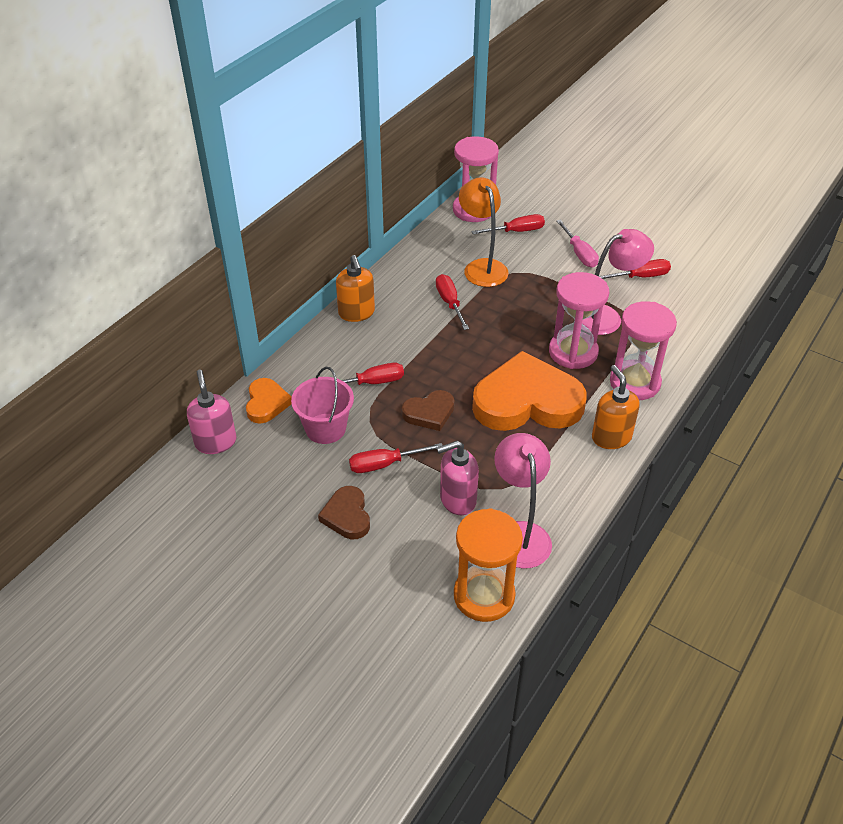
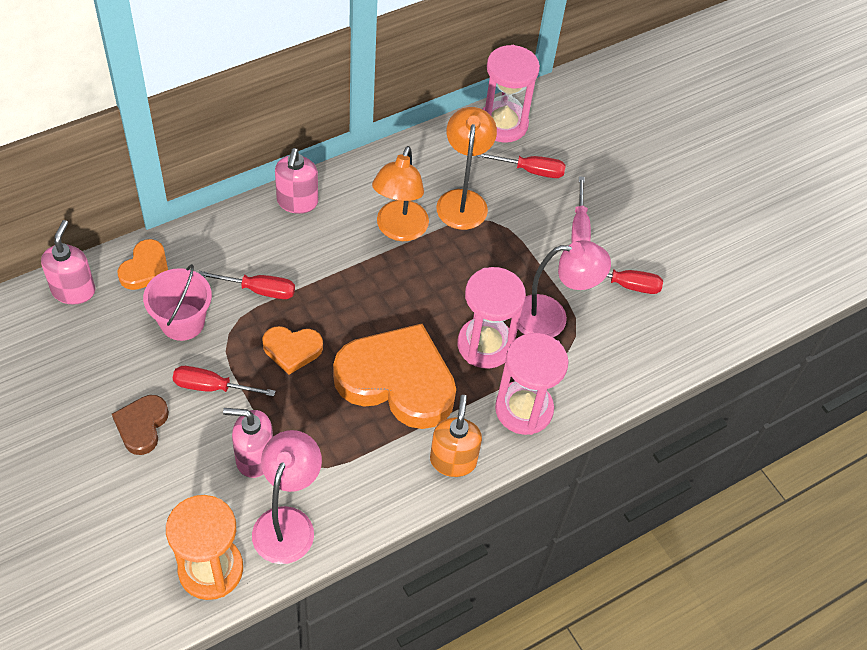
camera: 20 degrees right, 10 degrees up
(356, 313) = (297, 202): orange soap dispenser -> pink soap dispenser
(429, 413) = (292, 350): brown heart -> orange heart
(450, 303) = (399, 230): red screwdriver -> orange lamp

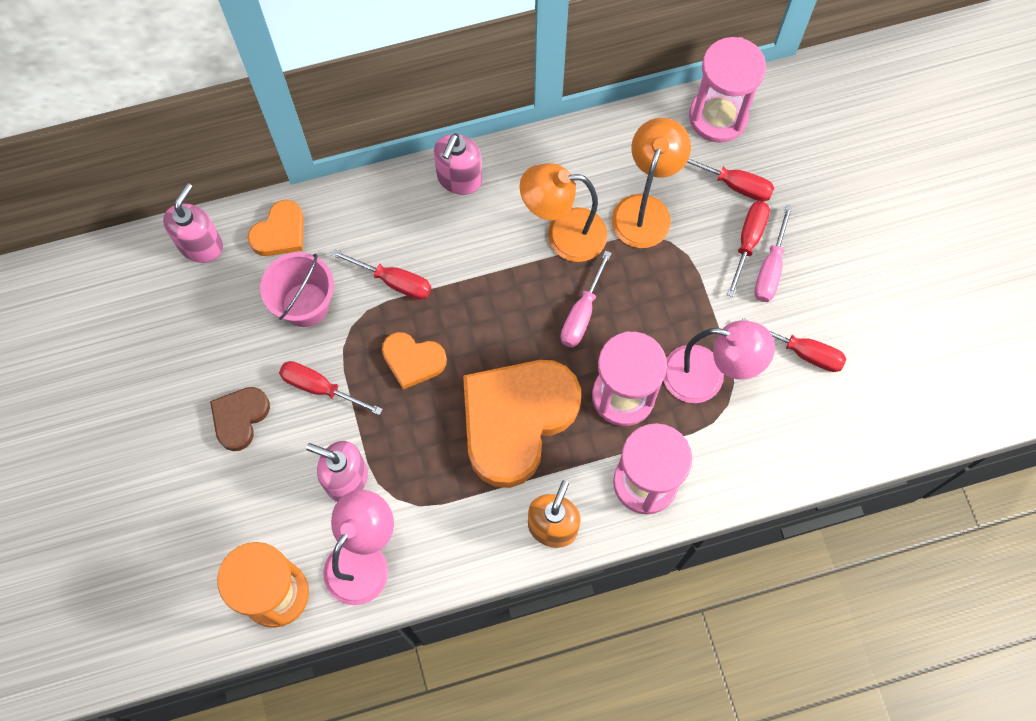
camera: 20 degrees right, 15 degrees up
(397, 381) = (516, 420): orange heart -> orange heart turned 90 degrees counterclockwise
(399, 230) = (563, 235): orange lamp -> orange lamp turned 60 degrees clockwise
(431, 287) = (582, 313): none -> pink screwdriver
(555, 211) = (748, 242): none -> red screwdriver

